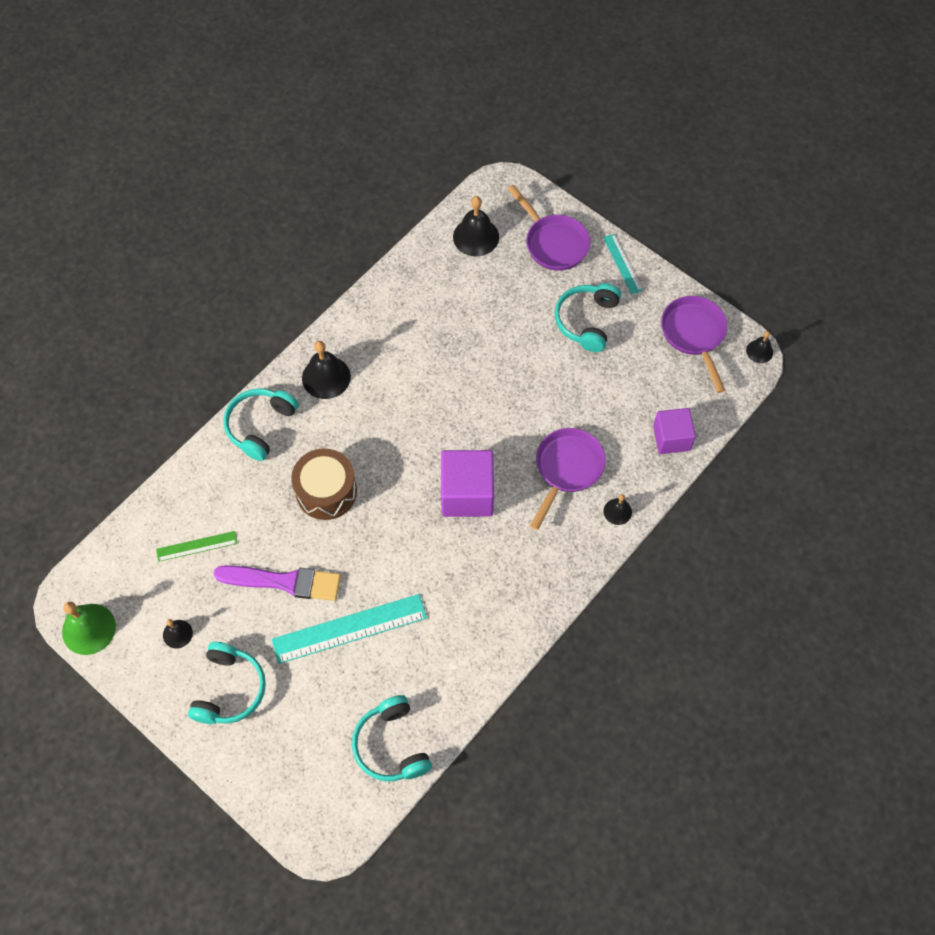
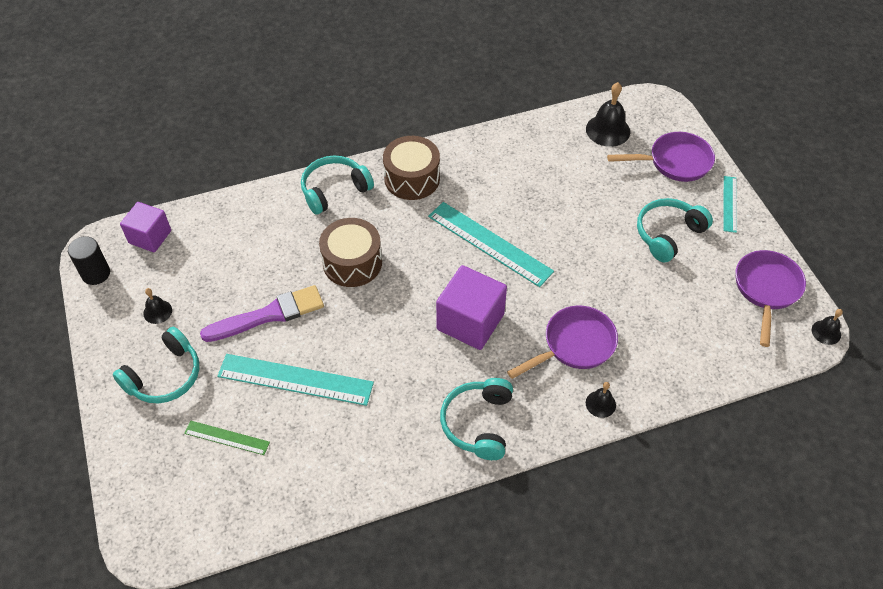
camera: 30 degrees right, 10 degrees down
(88, 629) = (96, 273): green bell -> black cylinder
(197, 546) = (221, 254): green ruler -> green ruler (227, 438)
(284, 582) = (269, 315): purple brush -> purple brush turned 60 degrees counterclockwise
(326, 377) = (412, 178): black bell -> brown drum
(391, 745) = (262, 497): turquoise headphones -> turquoise headphones (478, 423)
(438, 409) = (489, 243): none -> turquoise ruler
(553, 243) = (674, 162): purple pan -> purple pan turned 90 degrees counterclockwise
(671, 438) = (692, 366): purple cube -> purple cube (150, 237)

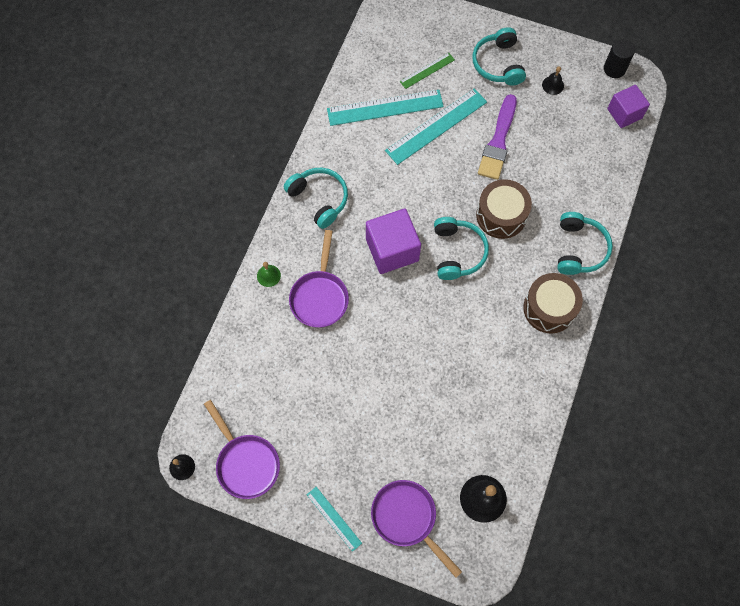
camera: 130 degrees right, 15 degrees up
(489, 243) = (444, 312): turquoise ruler -> turquoise ruler (385, 107)
(600, 404) = (268, 275): black bell -> green bell
(668, 234) = (347, 442): turquoise headphones -> turquoise headphones (457, 252)
(674, 162) = (407, 518): purple pan -> purple pan turned 105 degrees clockwise

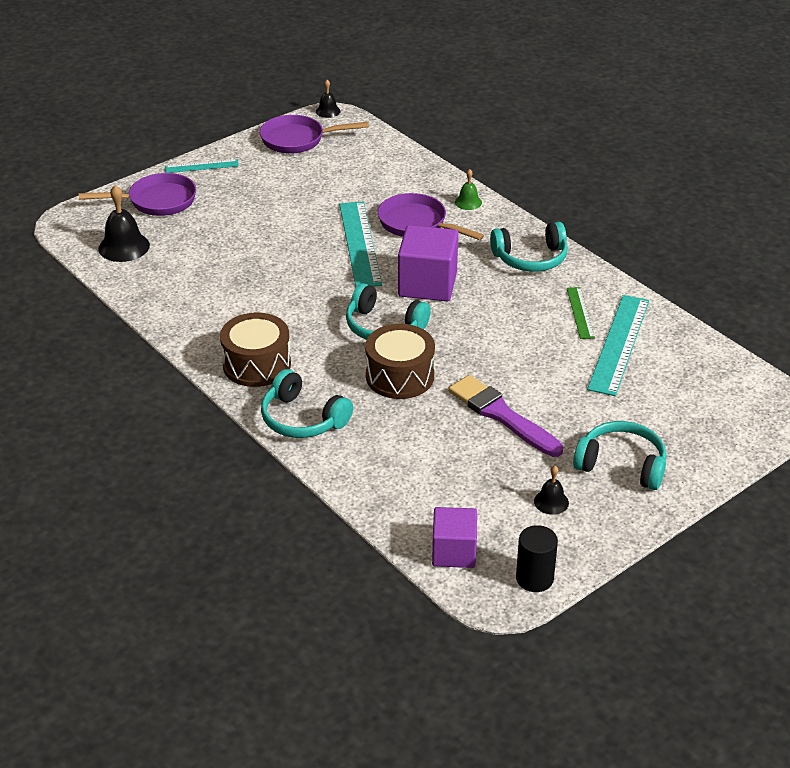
camera: 120 degrees right, 30 degrees down
(427, 70) = (653, 398): green ruler -> green ruler (580, 313)
(436, 126) = (562, 374): turquoise ruler -> turquoise ruler (360, 243)

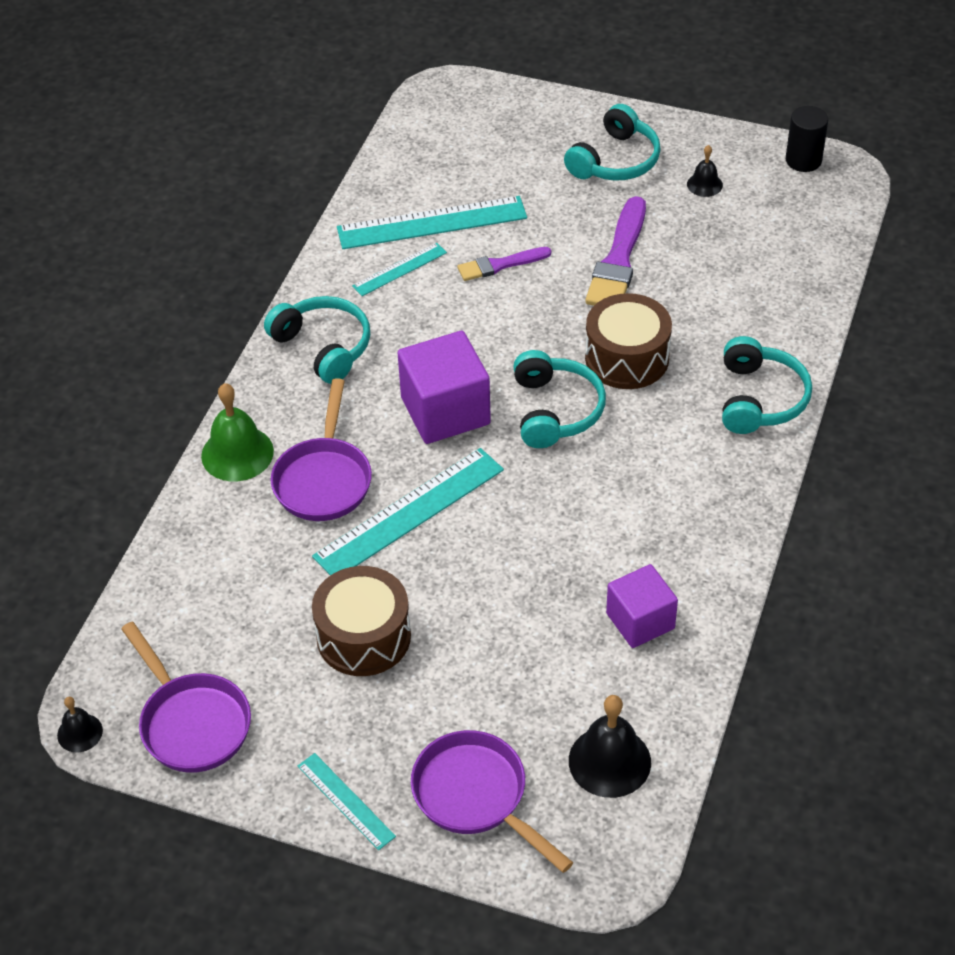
camera: 120 degrees left, 10 degrees up
(257, 364) = (713, 482): brown drum -> brown drum (363, 636)
(454, 552) = (823, 217): purple cube -> purple cube (640, 621)
(468, 202) = (237, 453): green bell -> green bell, size x1.79
(546, 358) = (500, 265): none -> purple brush
(580, 313) = (399, 269): green ruler -> turquoise ruler
(621, 465) = (615, 160): turquoise headphones -> turquoise headphones turned 135 degrees counterclockwise

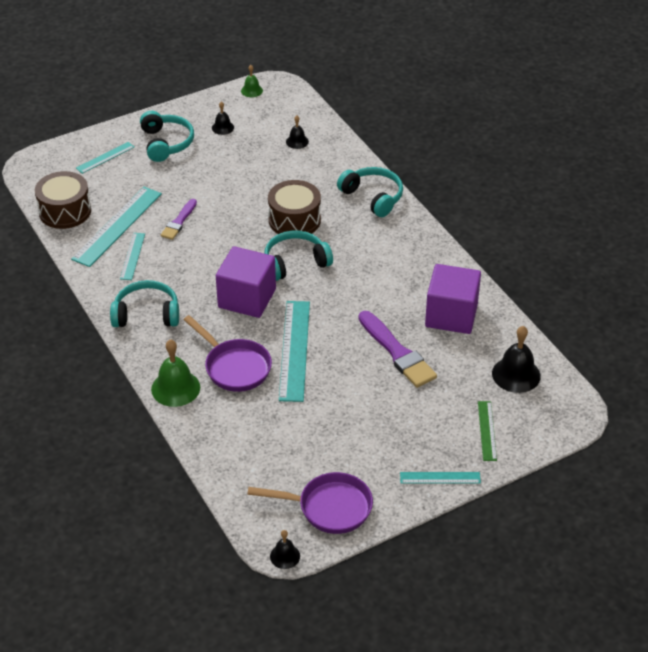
camera: 50 degrees left, 5 degrees down
(363, 636) = (350, 412): brown drum -> brown drum (65, 211)
(476, 796) = (487, 430): purple pan -> green ruler
(528, 133) = (105, 157): none -> turquoise ruler
(555, 410) = (295, 263): turquoise headphones -> turquoise headphones turned 60 degrees counterclockwise
(618, 260) = (231, 183): purple brush -> purple brush (397, 352)
(640, 621) = (451, 315): purple cube -> purple cube, size x1.52
(767, 262) = (297, 141): none -> black bell
(803, 160) = (251, 90): black cylinder -> green bell

